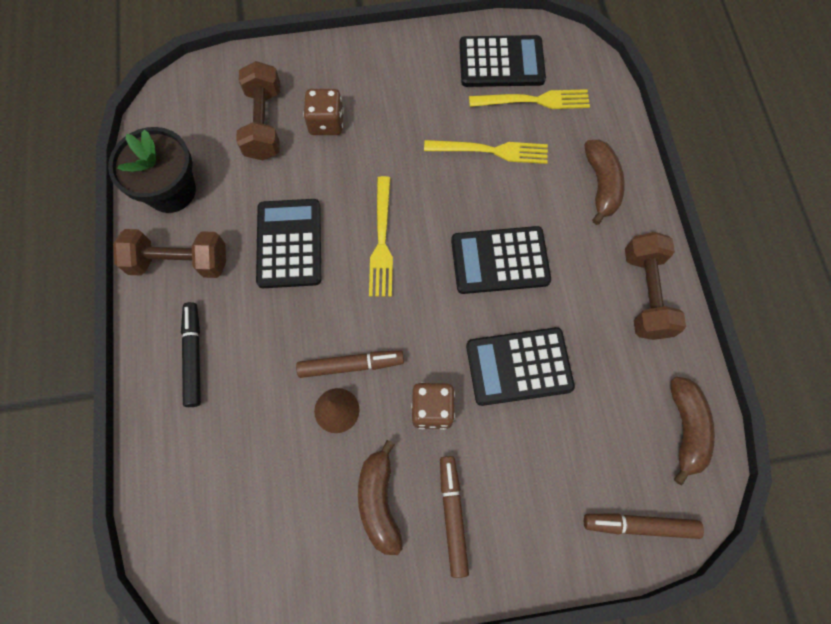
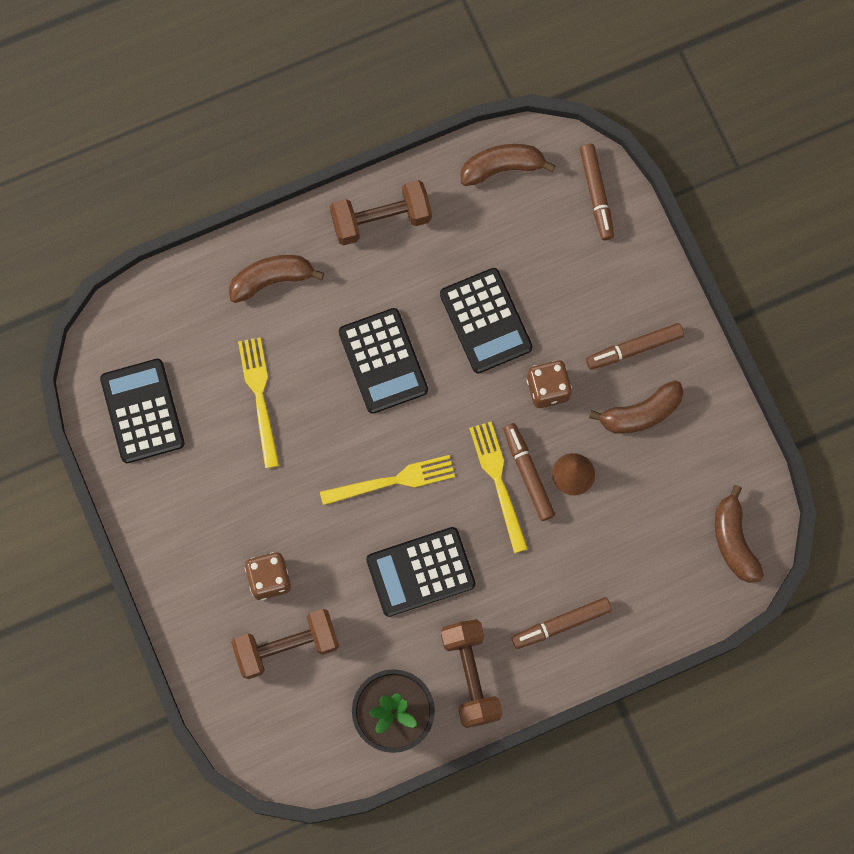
camera: 105 degrees left, 5 degrees up
(193, 356) = (561, 624): black marker -> brown marker
(210, 563) = (734, 541): none -> brown banana
(534, 101) = (185, 366): yellow fork -> yellow fork (498, 482)

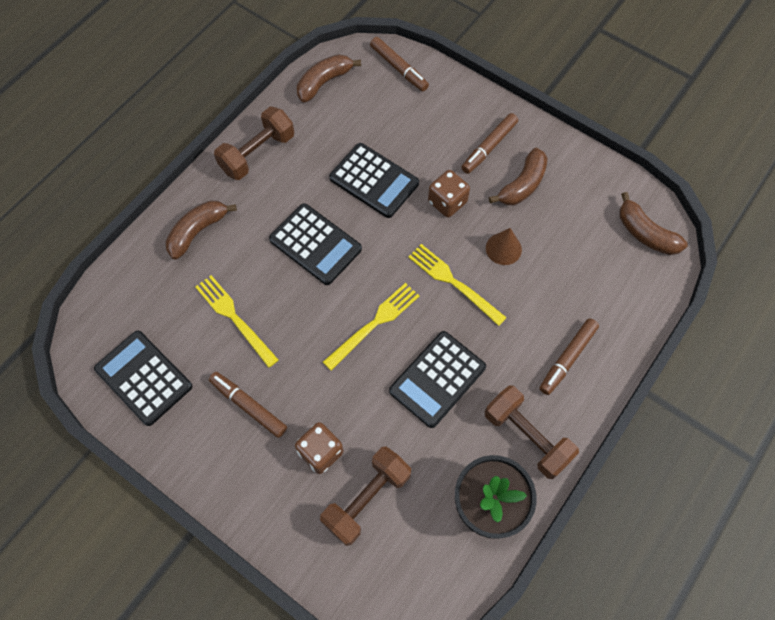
camera: 30 degrees left, 10 degrees down
(528, 474) = (471, 265): brown marker -> brown marker (248, 406)

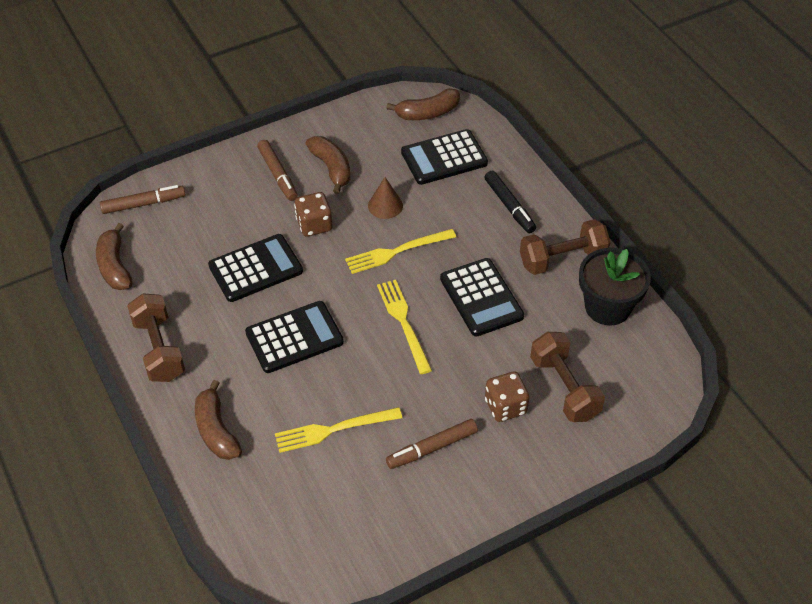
camera: 65 degrees left, 15 degrees down
(144, 378) = (354, 529): black calculator -> black calculator (444, 158)
(567, 358) = (509, 206): brown marker -> black marker

